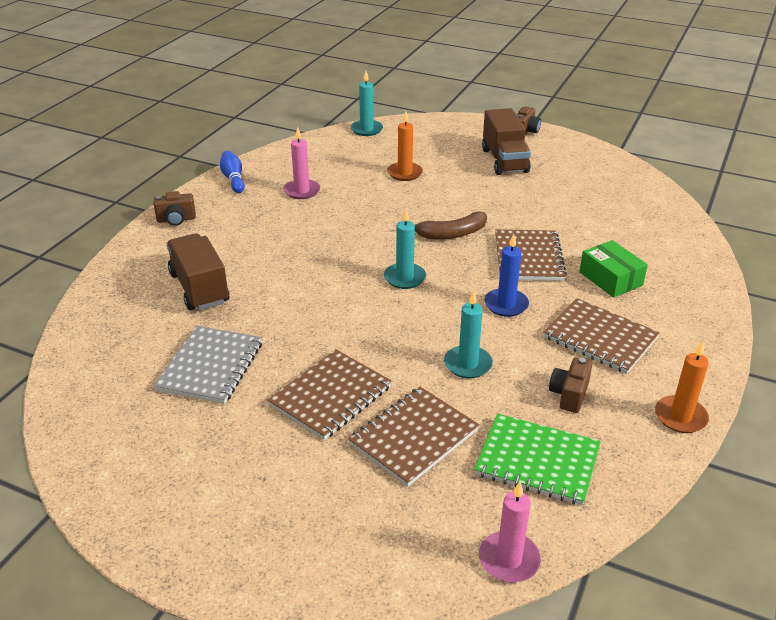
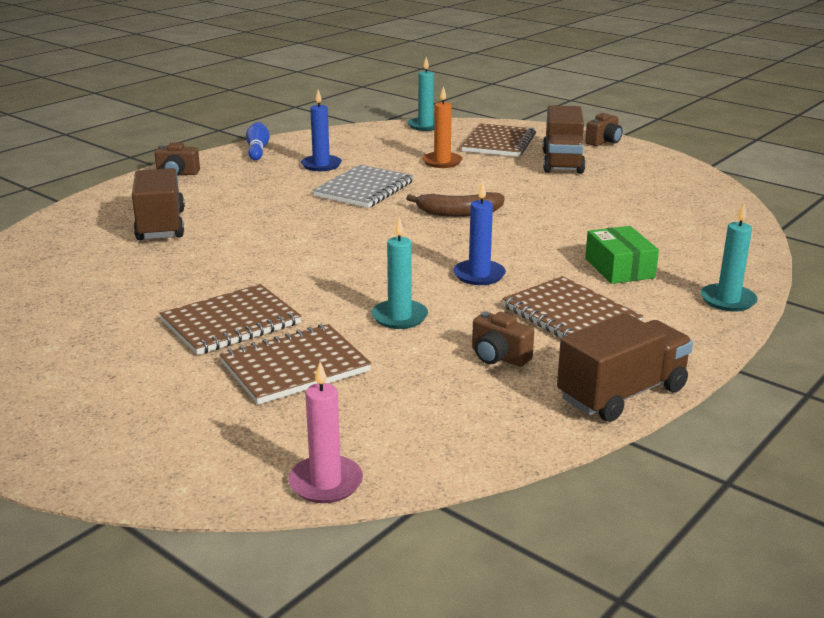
camera: 15 degrees right, 10 degrees down
(210, 366) = (126, 284): grey notebook -> grey notebook (364, 189)
(302, 191) = (321, 165): pink candle -> blue candle
(404, 278) = (380, 241): turquoise candle -> turquoise candle (728, 300)
(528, 257) = (533, 240): brown notebook -> brown notebook (498, 143)
(537, 461) = (420, 406): green notebook -> none
(569, 395) = (498, 357): brown camera -> brown camera turned 90 degrees counterclockwise
(680, 417) = (622, 394): orange candle -> brown truck

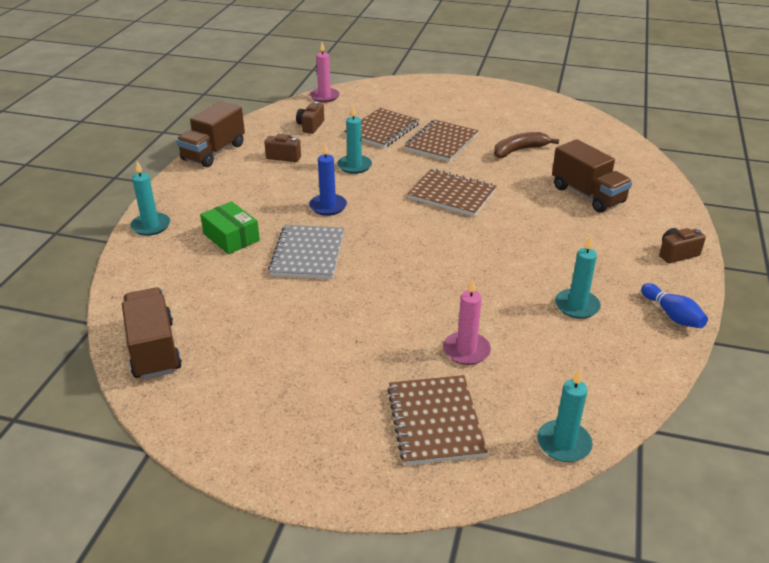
camera: 155 degrees right, 10 degrees up
(321, 165) = (577, 306): blue candle -> turquoise candle
(364, 189) = (495, 278): grey notebook -> grey notebook (308, 254)
(442, 162) = (466, 350): orange candle -> pink candle
(458, 213) = (387, 267): brown banana -> brown banana (519, 150)
(562, 162) = (334, 393): brown truck -> brown truck (154, 349)
(570, 315) = (254, 190): brown notebook -> brown notebook (451, 195)
(604, 142) = (300, 474): brown camera -> brown camera (310, 126)

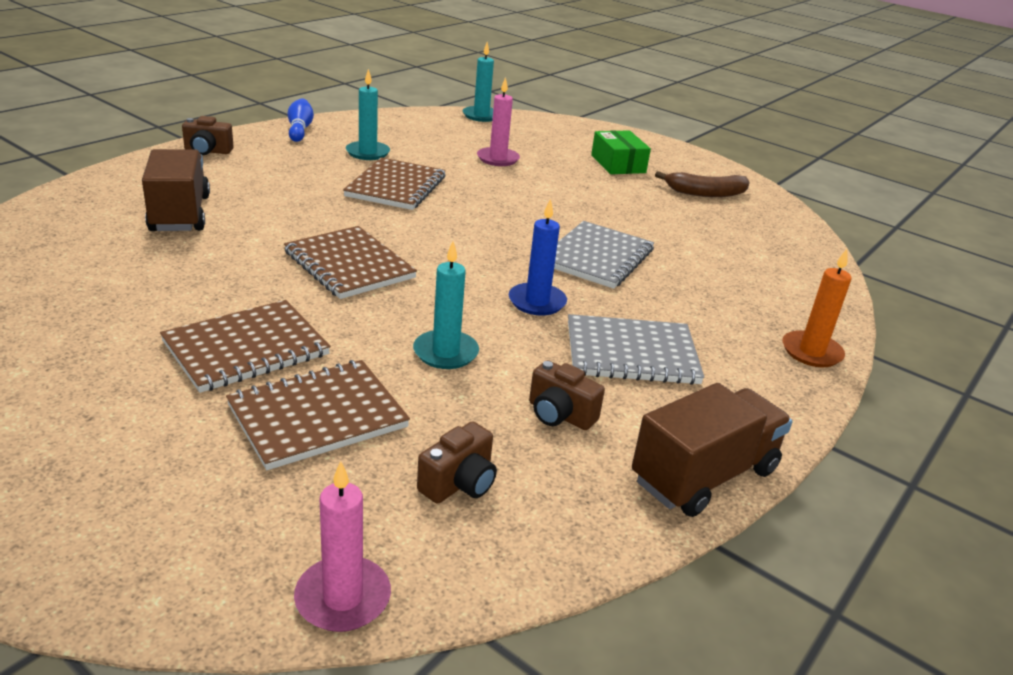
camera: 160 degrees left, 5 degrees down
(151, 226) = (811, 352): turquoise candle -> orange candle
(154, 349) = (781, 229): brown truck -> none
(231, 237) = (691, 303): green box -> green box (618, 164)
(260, 193) = (631, 353): none -> grey notebook
(435, 421) = (557, 141): brown notebook -> brown notebook (396, 186)
(519, 150) = (146, 292): brown banana -> brown banana (705, 193)

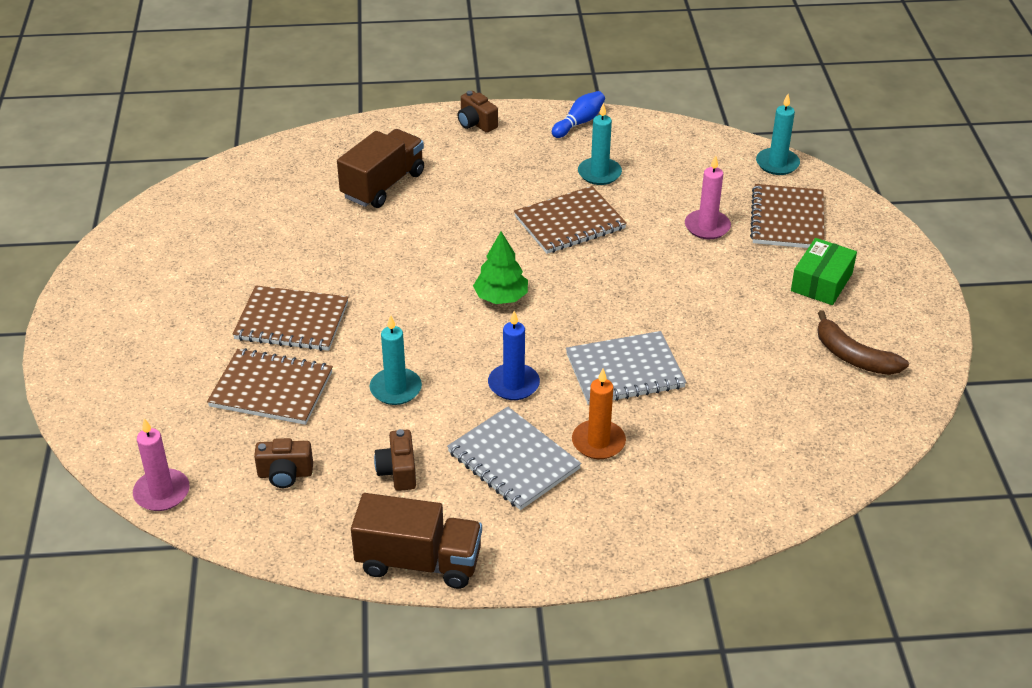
camera: 50 degrees right, 10 degrees up
(349, 265) = (432, 285): brown notebook -> brown notebook (787, 219)
(424, 250) = (501, 297): none -> green tree
(811, 352) = (651, 542): orange candle -> orange candle (598, 442)

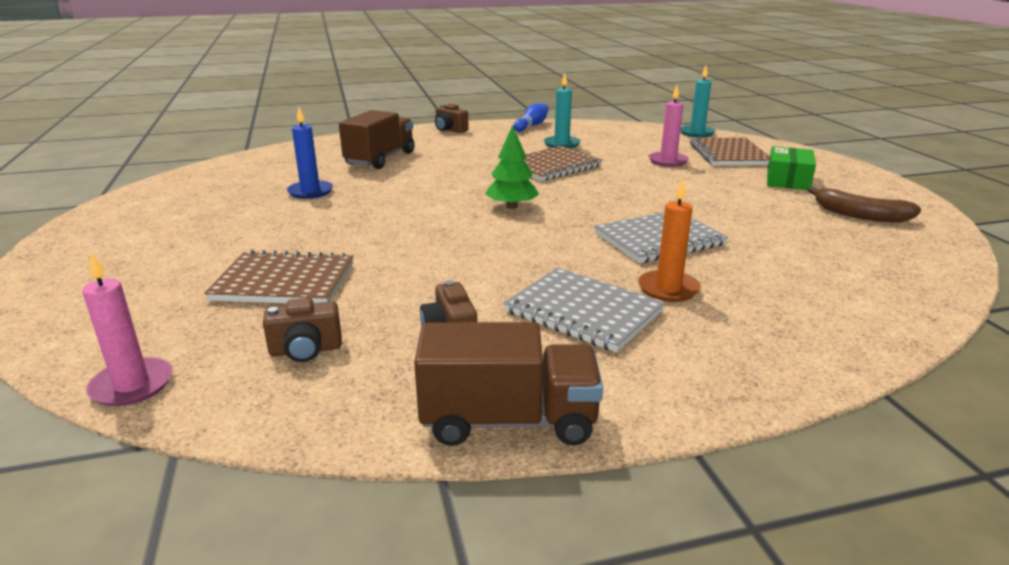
camera: 10 degrees left, 15 degrees down
(292, 321) = (304, 234): brown notebook -> none
(396, 389) = (427, 270): turquoise candle -> none
(513, 384) = (552, 257): blue candle -> blue candle (310, 192)

